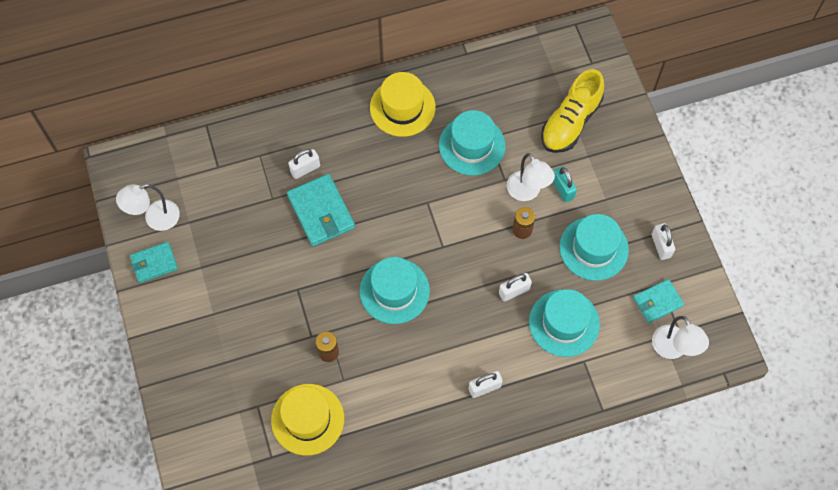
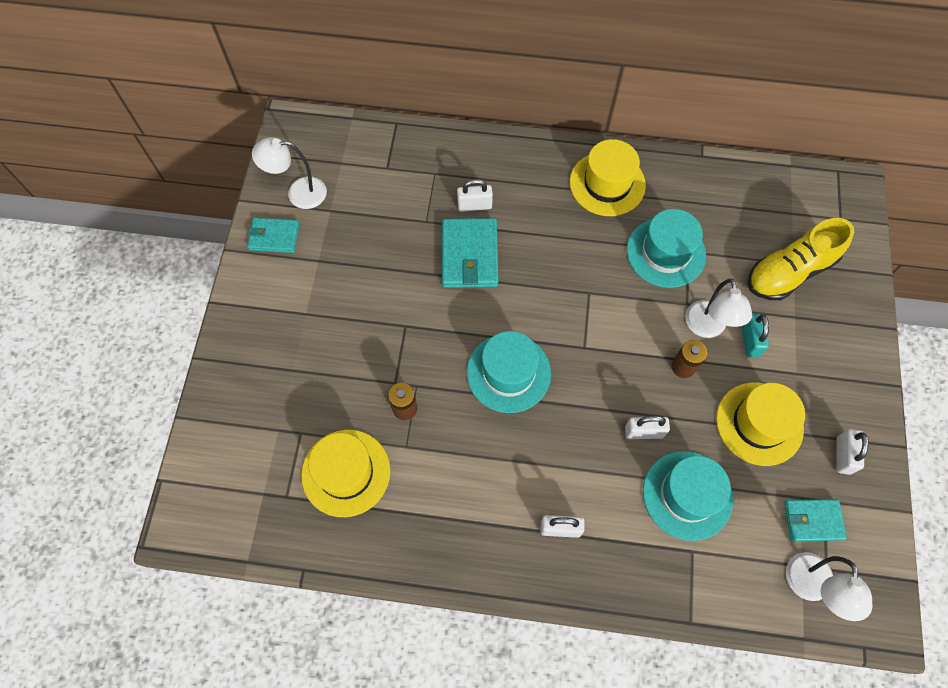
camera: 25 degrees right, 0 degrees up
(593, 248) = (759, 423): turquoise hat -> yellow hat

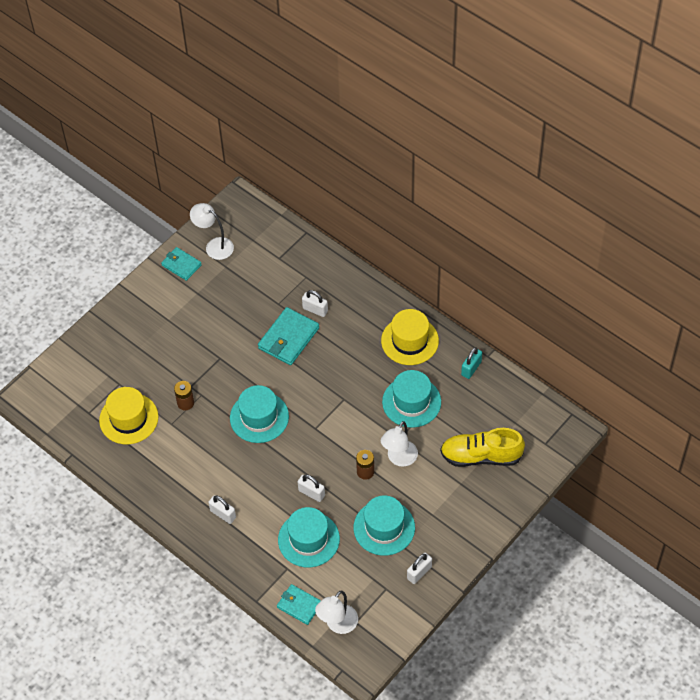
camera: 35 degrees right, 10 degrees down
(750, 341) = (419, 481): turquoise padlock -> turquoise padlock (471, 368)
(759, 423) = (384, 527): yellow hat -> turquoise hat
(812, 520) = (370, 594): turquoise wallet -> turquoise wallet (299, 605)

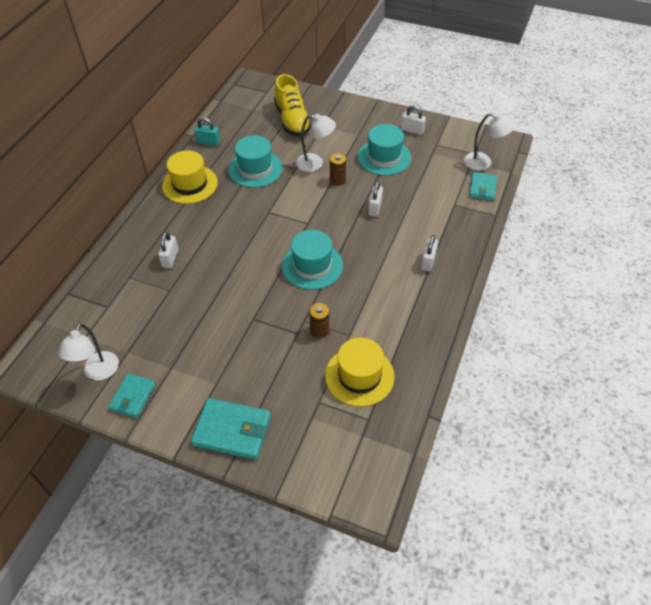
camera: 110 degrees left, 5 degrees down
(288, 338) = (211, 269): turquoise wallet -> turquoise wallet (232, 431)
(308, 539) = (420, 198): turquoise hat -> none

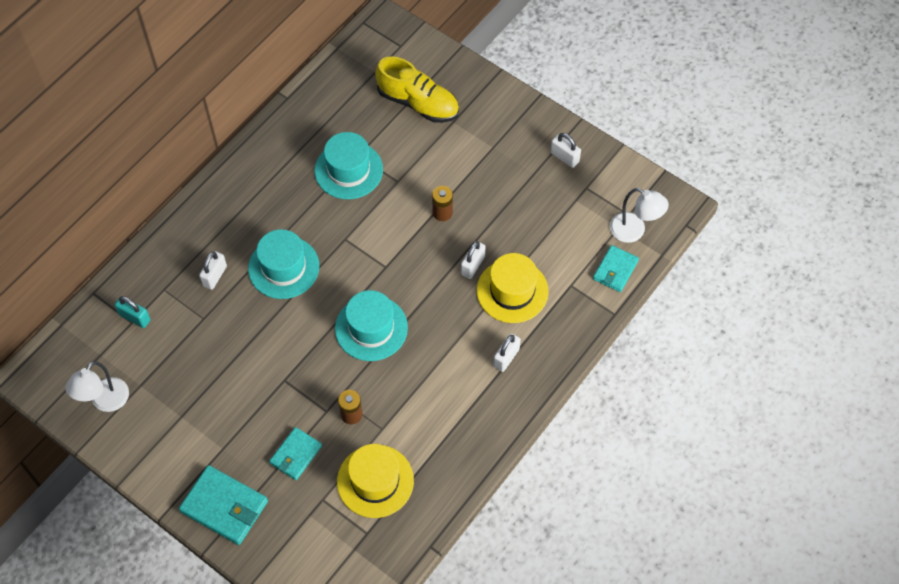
camera: 15 degrees right, 10 degrees up
(132, 397) = (134, 440): turquoise wallet -> turquoise wallet (296, 454)
(190, 184) = (264, 174): yellow hat -> yellow hat (512, 291)
(208, 142) = (303, 113): turquoise padlock -> turquoise padlock (135, 317)
(292, 120) = (418, 103): yellow shoe -> yellow shoe turned 60 degrees counterclockwise
(315, 163) = (424, 180): white lamp -> none
(384, 157) = (512, 192): turquoise hat -> turquoise hat (283, 267)

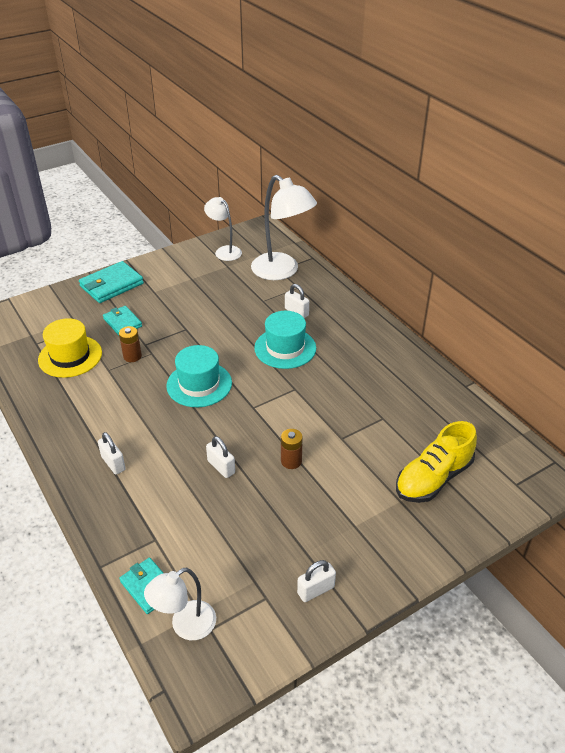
camera: 110 degrees right, 20 degrees down
(135, 317) = (282, 271): turquoise padlock -> white lamp
(348, 170) = (368, 408): turquoise hat -> none
(512, 291) = (177, 489): yellow hat -> none

